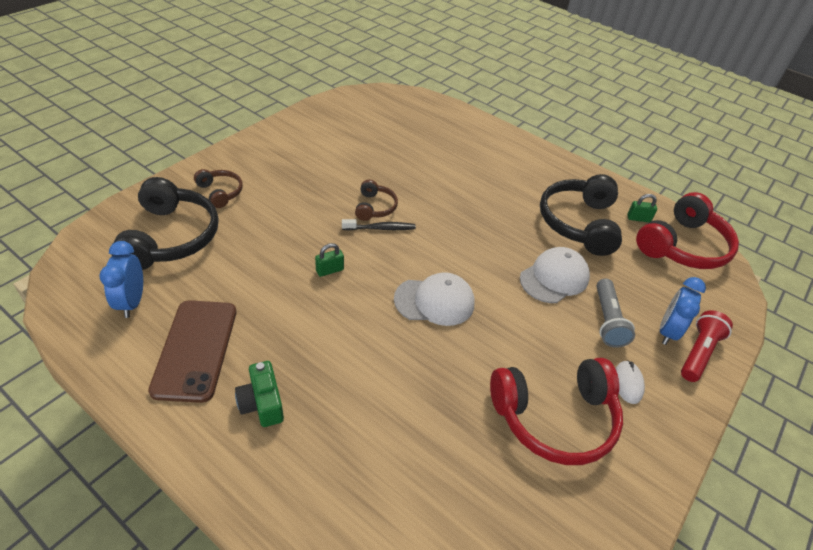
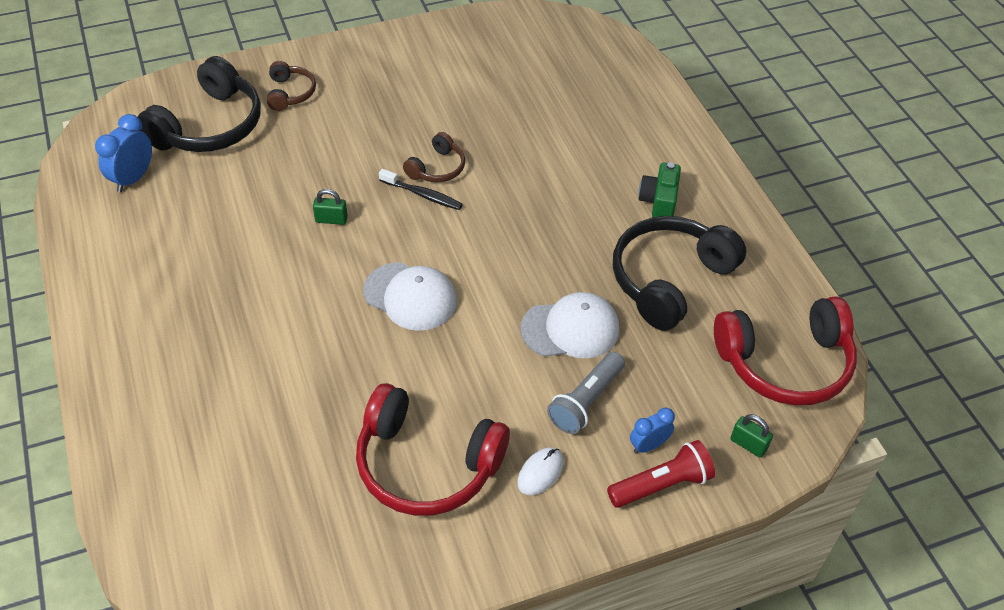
camera: 35 degrees right, 5 degrees up
(195, 349) = (153, 246): brown phone -> none
(262, 403) = (172, 319): green camera -> green camera (659, 201)
(638, 218) = (760, 305): green padlock -> green padlock (748, 444)
(667, 331) = (648, 445): blue clock -> blue clock, size x0.65

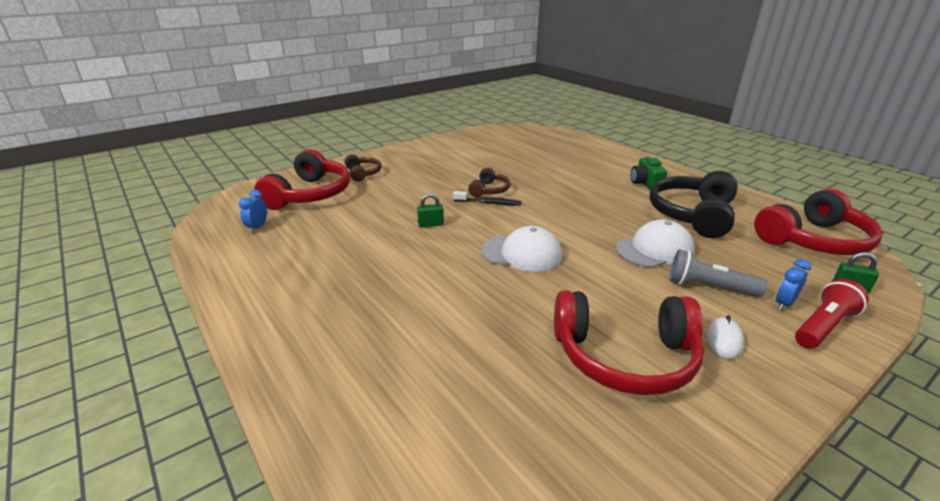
camera: 15 degrees left, 20 degrees down
(133, 178) = (257, 227): blue clock -> blue clock, size x0.65
(209, 126) = (310, 194): black headphones -> red headphones
(585, 401) = (708, 287): grey flashlight -> grey flashlight turned 90 degrees clockwise

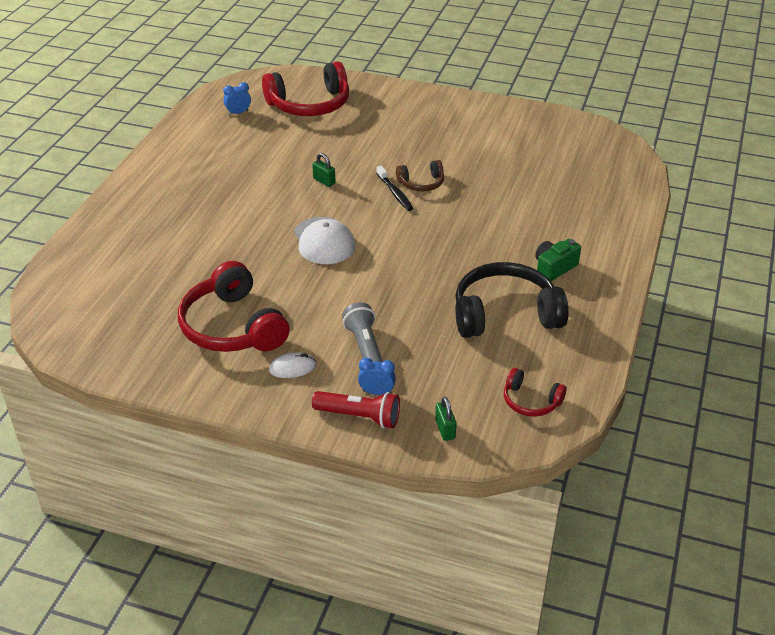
camera: 55 degrees right, 10 degrees up
(363, 173) = (377, 107): brown headphones -> none
(654, 250) = (403, 306): white cap -> none
(813, 240) = (530, 401): red headphones -> red headphones, size x0.51

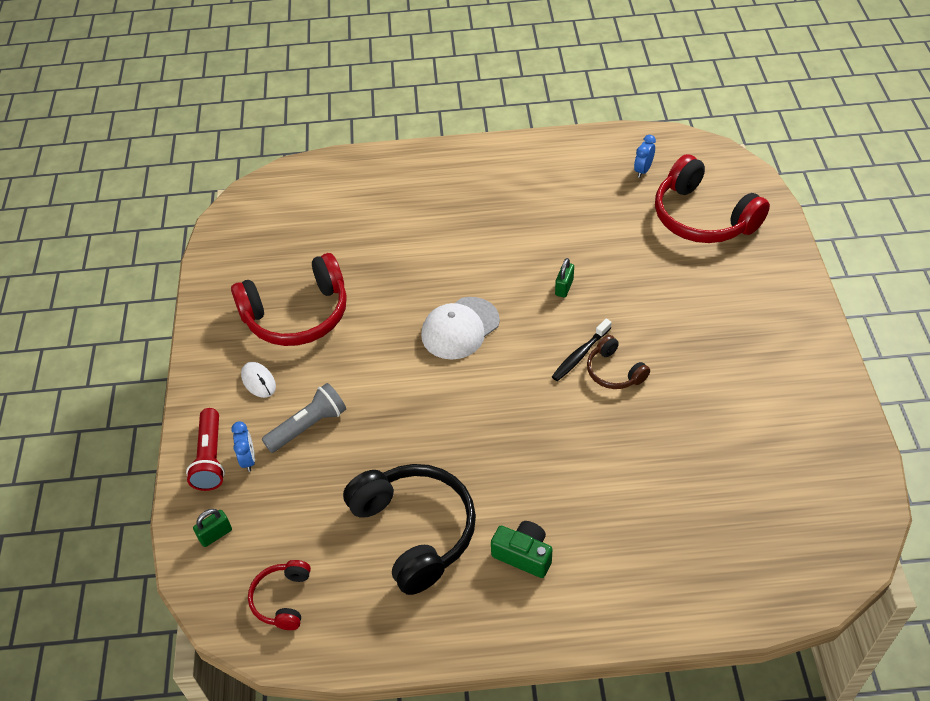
camera: 70 degrees right, 10 degrees up
(232, 327) = (297, 315): red headphones -> red headphones turned 150 degrees counterclockwise
(238, 113) = (643, 170): blue clock -> blue clock turned 105 degrees counterclockwise

